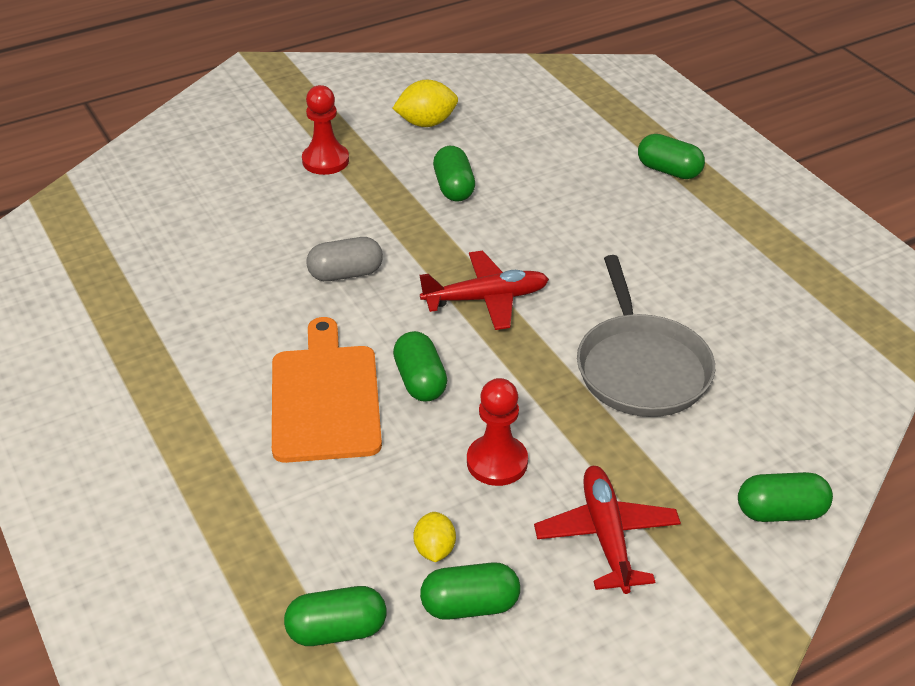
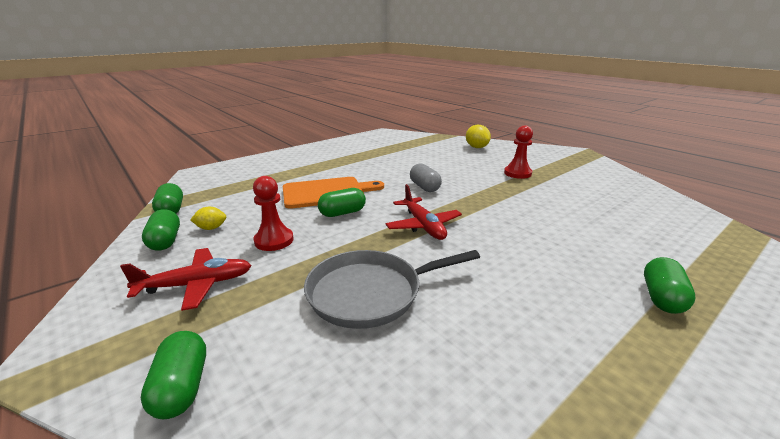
camera: 80 degrees right, 15 degrees down
(426, 123) = (588, 193): yellow lemon -> yellow lemon (476, 147)
(454, 187) = (529, 207): green capsule -> none

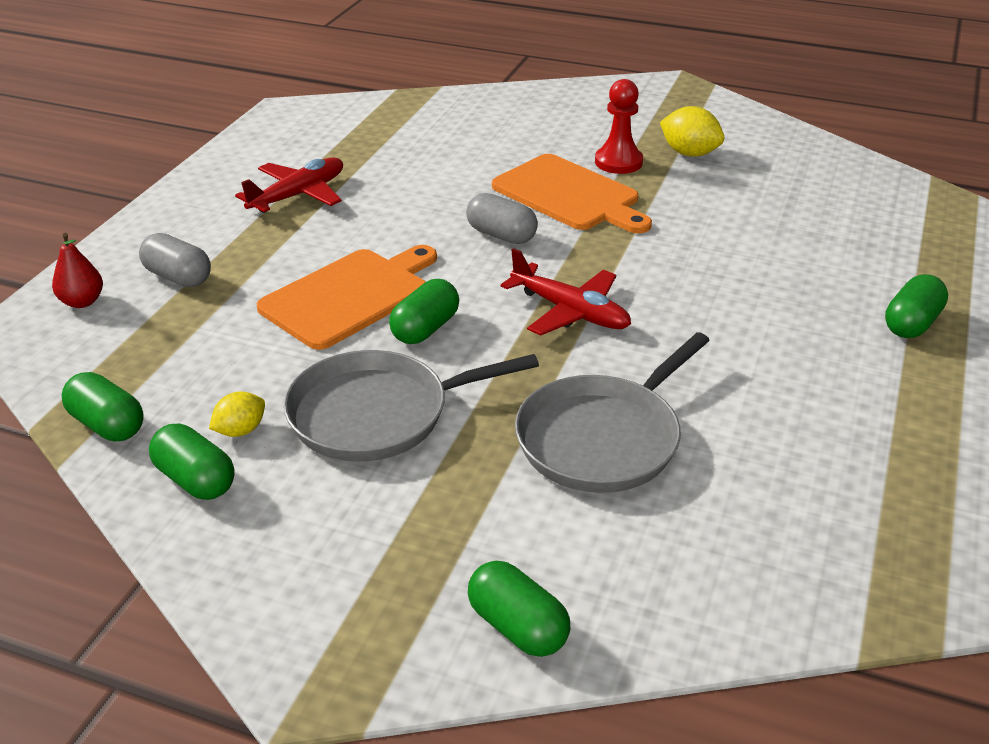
camera: 30 degrees left, 10 degrees up
(197, 285) = (357, 520): red plane -> red plane (298, 195)
(229, 170) = (82, 302): none -> red pear
(272, 170) = (178, 277): none -> grey capsule
(274, 240) = (377, 414): red pawn -> grey pan
(476, 147) = (503, 113): yellow lemon -> yellow lemon (689, 153)
(477, 180) = (569, 195): none -> orange cutting board
(662, 298) = (911, 323): green capsule -> green capsule turned 45 degrees clockwise

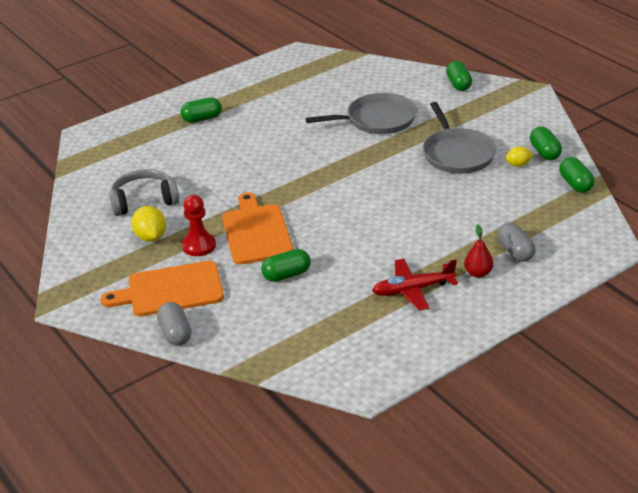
camera: 145 degrees left, 0 degrees up
(82, 302) = (574, 253): red pear -> red pear (478, 273)
(350, 296) = (430, 210): orange cutting board -> orange cutting board (170, 290)
(377, 414) = (457, 154): grey pan -> grey pan turned 60 degrees clockwise
(425, 329) = (407, 182): green capsule -> green capsule (286, 275)
(501, 235) = (322, 219): grey capsule -> grey capsule (175, 333)
(570, 312) = (334, 168): red plane -> none
(769, 184) = (144, 201): none -> grey headphones

